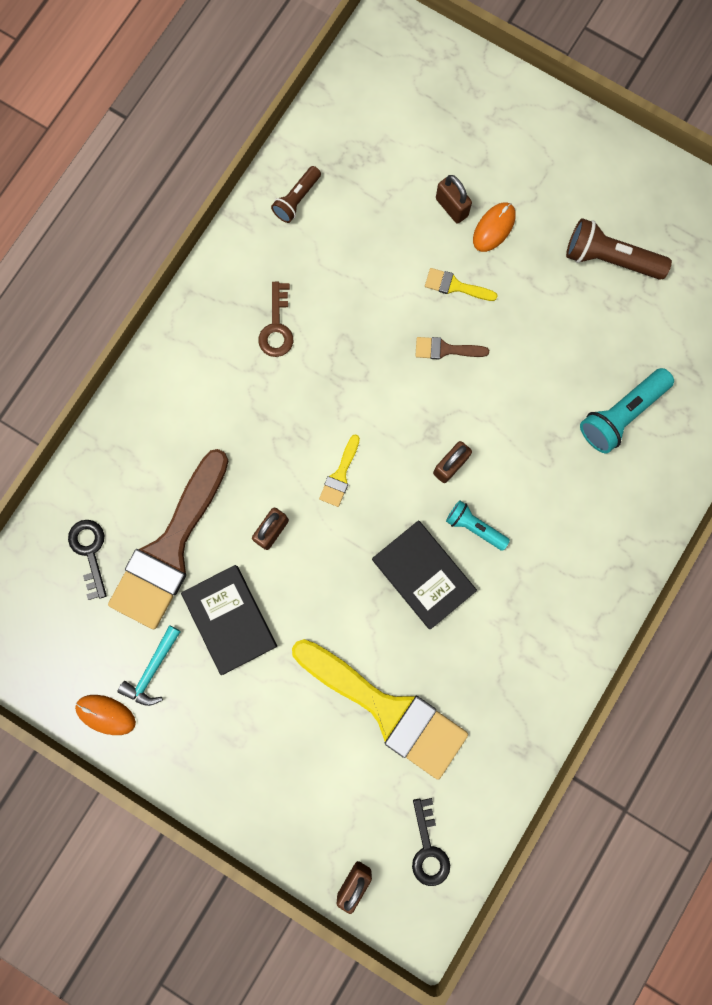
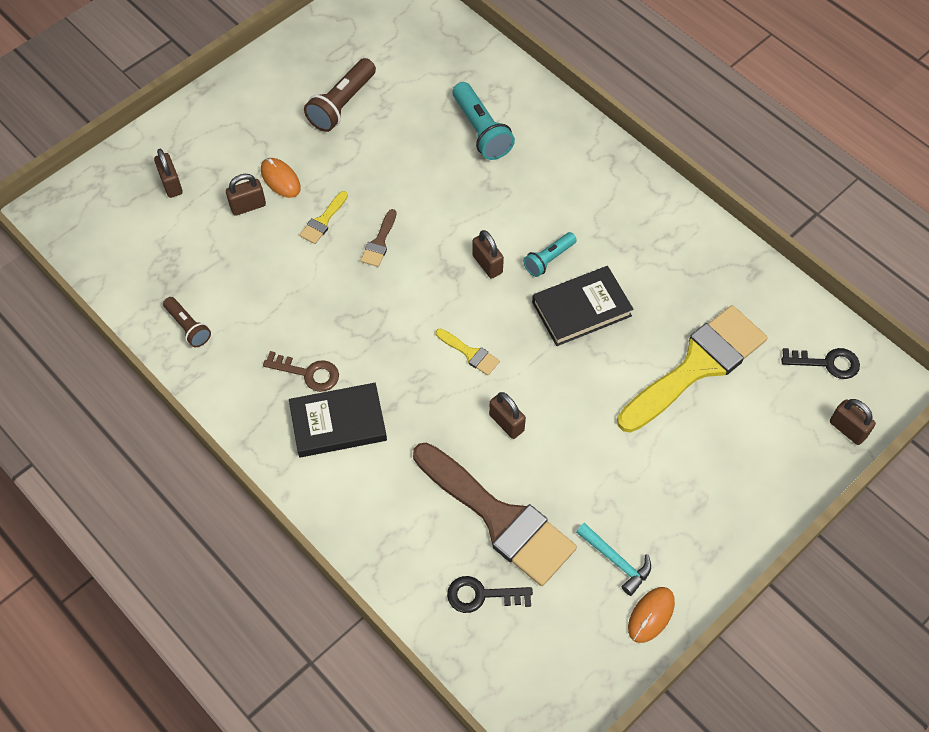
camera: 75 degrees left, 20 degrees down
(230, 619) = (583, 479): black book -> black book (338, 423)
(455, 125) = (171, 184): none -> brown padlock

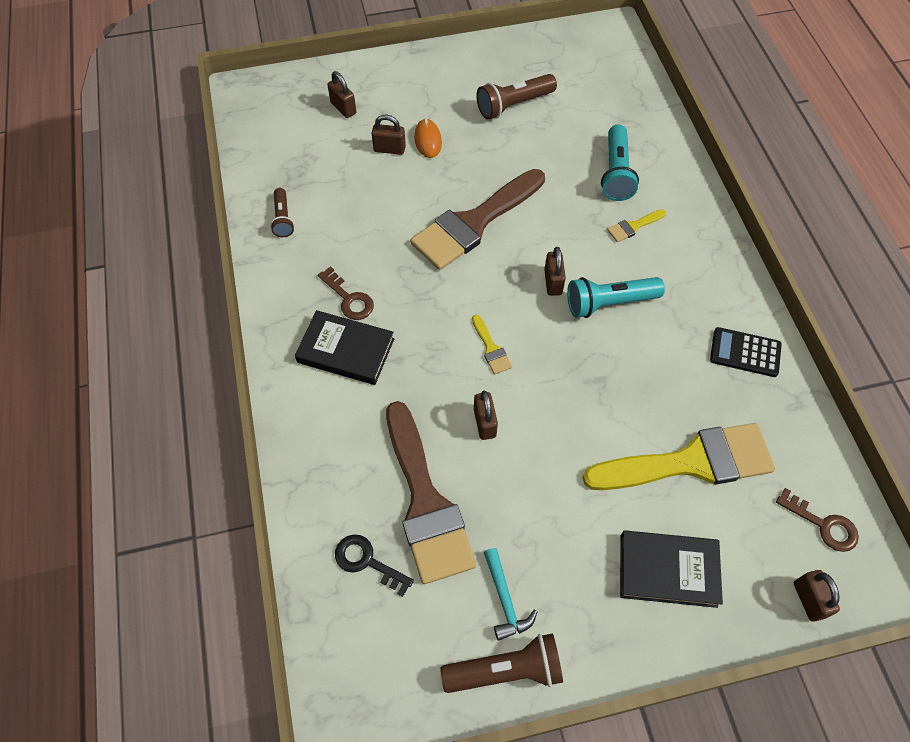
camera: 30 degrees right, 0 degrees up
(171, 184) = (343, 108): brown padlock -> brown padlock turned 45 degrees counterclockwise
(323, 221) = (440, 186): yellow brush -> yellow brush (633, 226)
(379, 242) = (474, 223): brown brush -> brown brush, size x2.49
(549, 259) = (609, 303): turquoise flashlight -> turquoise flashlight, size x1.61
(581, 309) = (612, 358): black book -> black book (668, 570)
(651, 615) = (506, 670): orange mouse -> brown flashlight
(688, 247) = (745, 352): none -> black calculator
(827, 363) = (823, 524): black key -> brown key

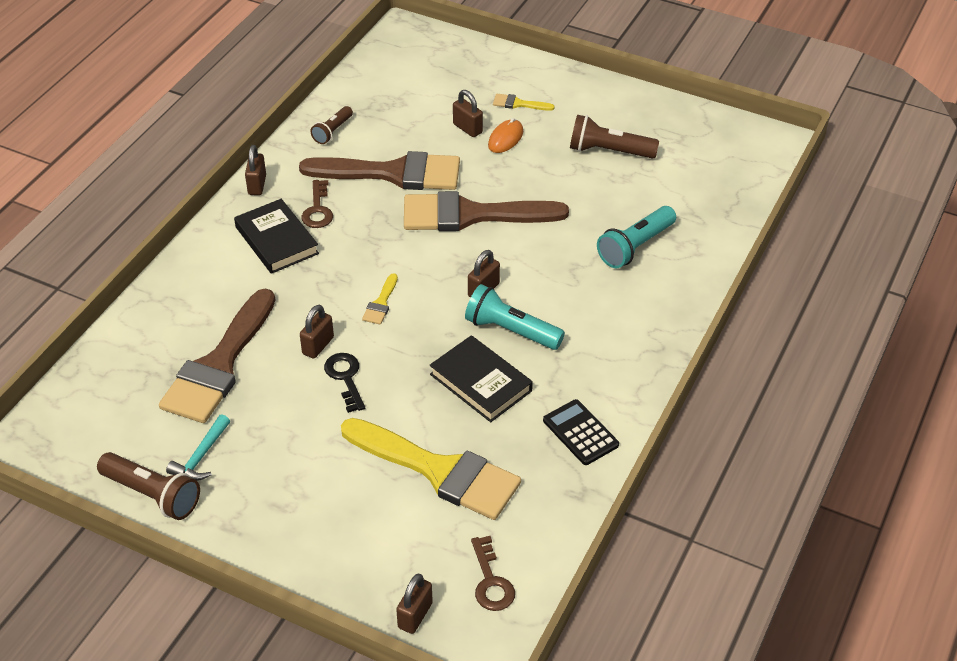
camera: 40 degrees right, 15 degrees down
(343, 108) = (466, 81): brown padlock -> brown padlock (257, 185)
(367, 562) = (141, 372): black key -> black key (345, 378)
(374, 225) = (393, 173): none -> brown brush
(633, 226) = (600, 292): yellow brush -> yellow brush (518, 104)
(668, 570) = (334, 522): black book -> black book (480, 382)

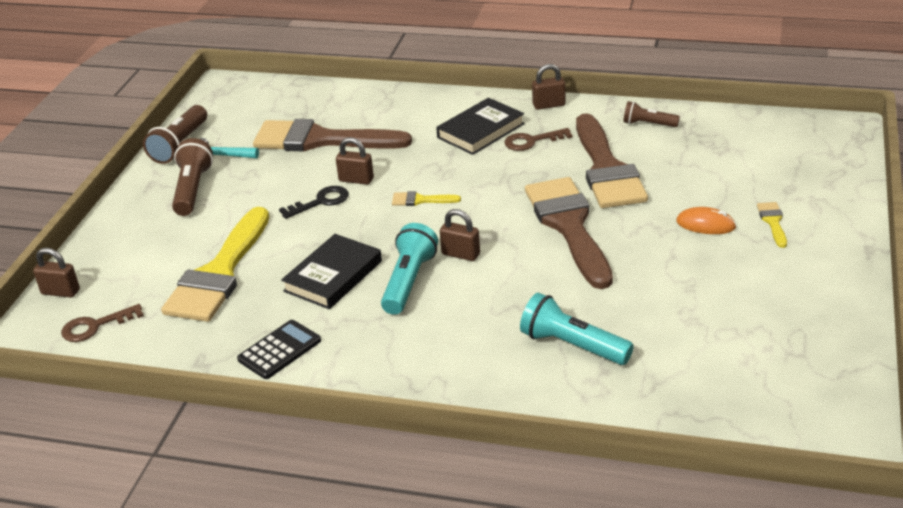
camera: 80 degrees right, 10 degrees down
(467, 128) = (706, 198): brown padlock -> none
(609, 151) = (731, 300): brown flashlight -> brown flashlight (192, 190)

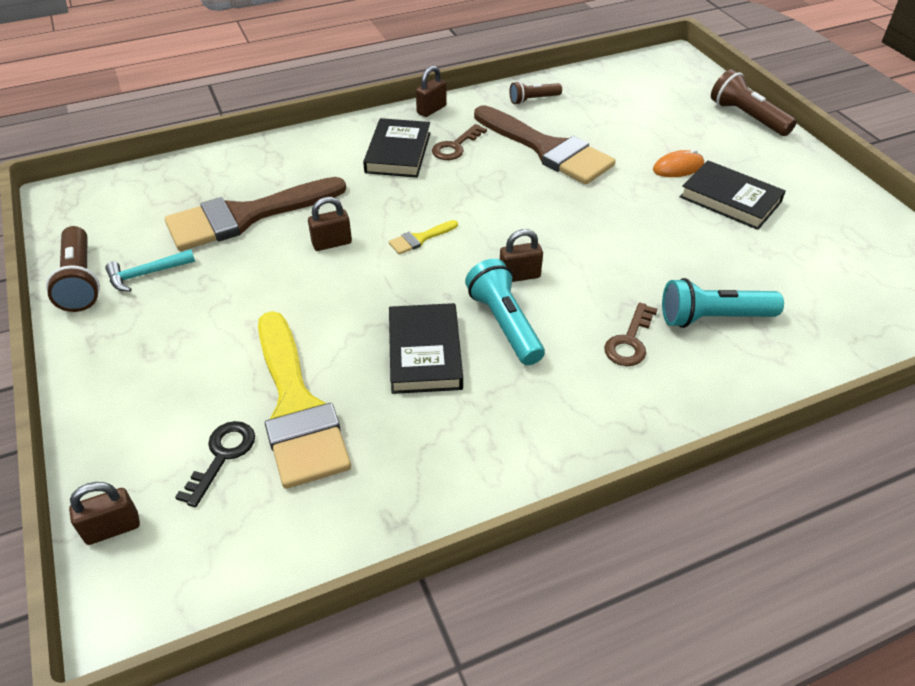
camera: 40 degrees left, 10 degrees up
(95, 326) = (211, 548): brown key -> brown key (630, 341)
(192, 190) = (154, 325): brown flashlight -> brown flashlight (747, 117)
(279, 350) = (463, 461): black calculator -> none
(321, 202) = (320, 280): black key -> black key (222, 456)
(568, 226) = (578, 211): brown brush -> none
(717, 267) = (730, 199): none -> black book
(773, 222) = (720, 147): yellow brush -> none

